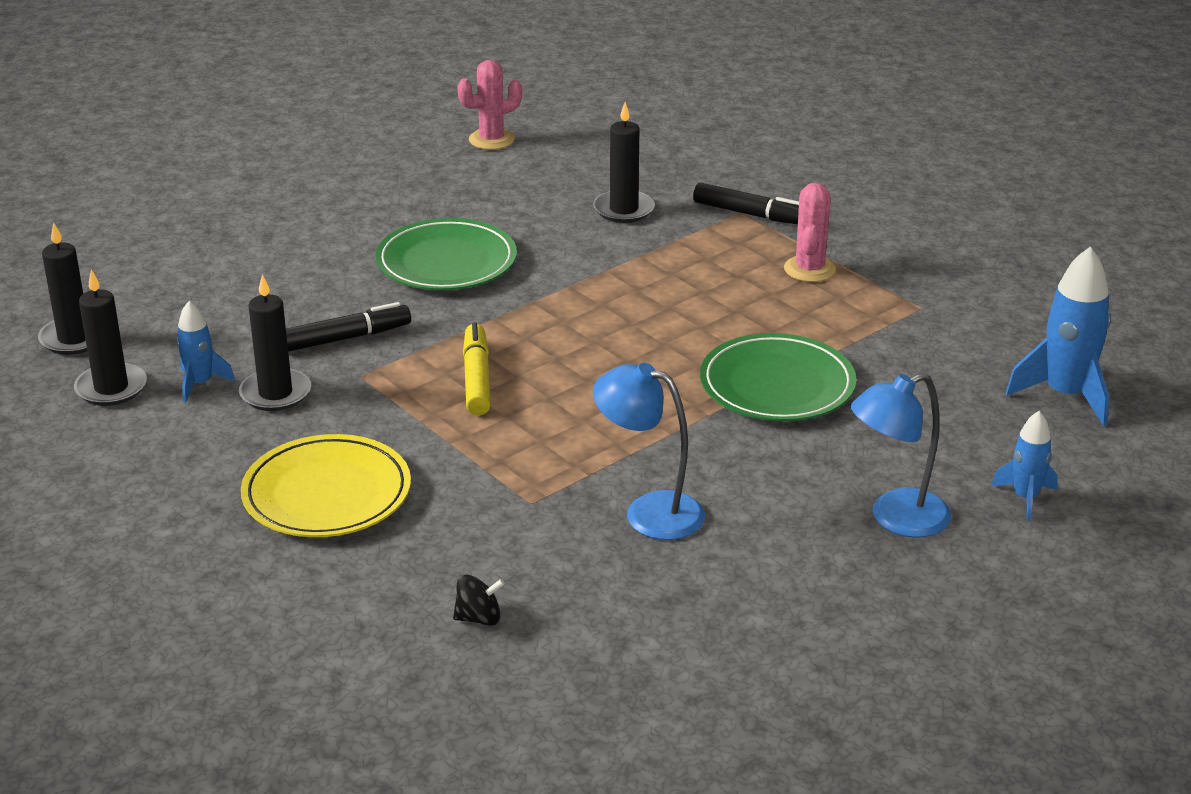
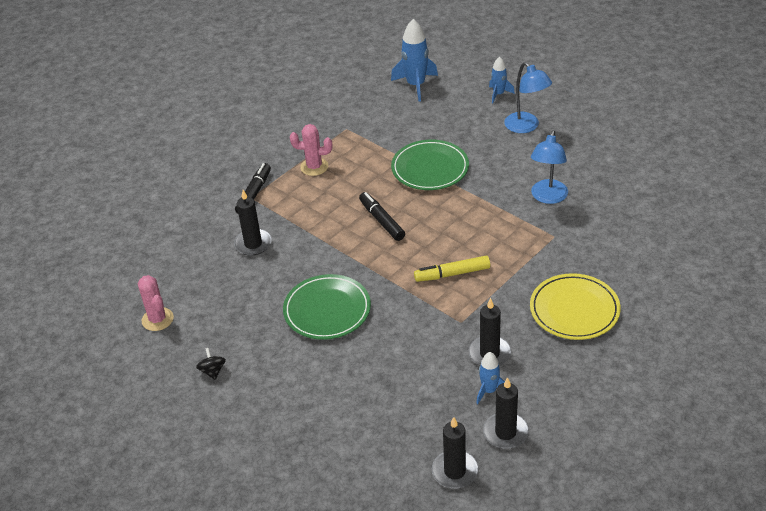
camera: 95 degrees left, 10 degrees up
(345, 338) = (424, 337): black marker -> black marker (382, 220)
(479, 618) = (646, 238): black spinning top -> black spinning top (212, 371)

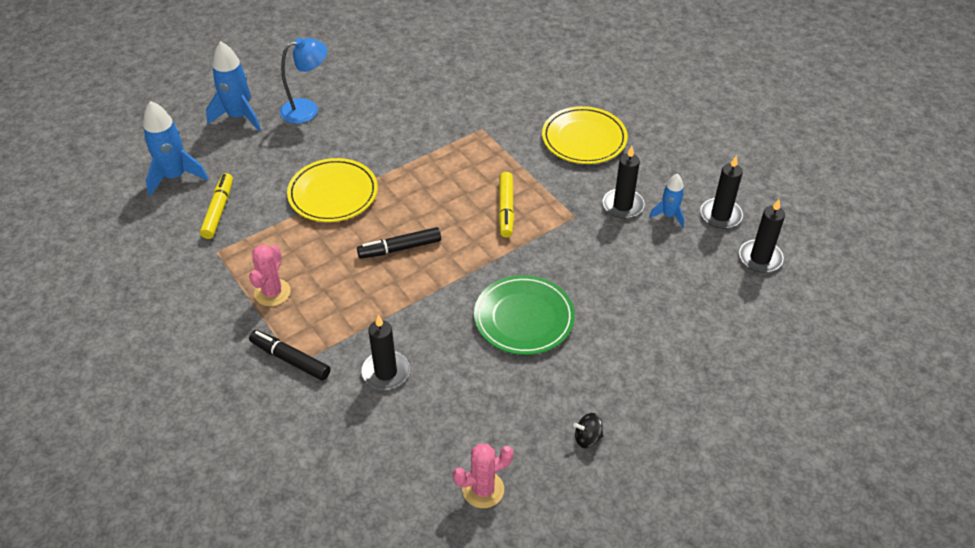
camera: 80 degrees left, 5 degrees up
(388, 116) = (219, 210): none -> yellow marker
(430, 168) = (333, 194): green plate -> yellow plate
(498, 94) = (239, 117): blue rocket -> blue rocket, size x1.74
(548, 197) = (424, 120): blue lamp -> none

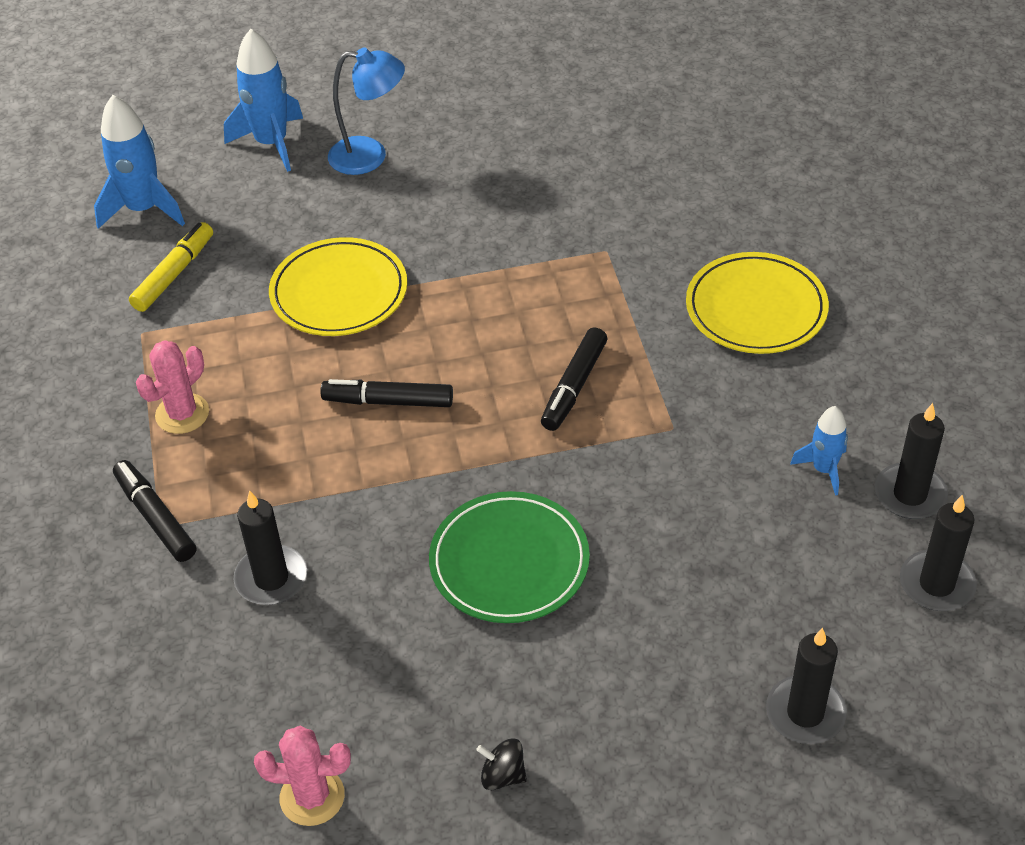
camera: 25 degrees right, 0 degrees up
(506, 209) = (574, 386): yellow marker -> black marker
(623, 205) = (758, 432): black candle -> black candle (805, 713)

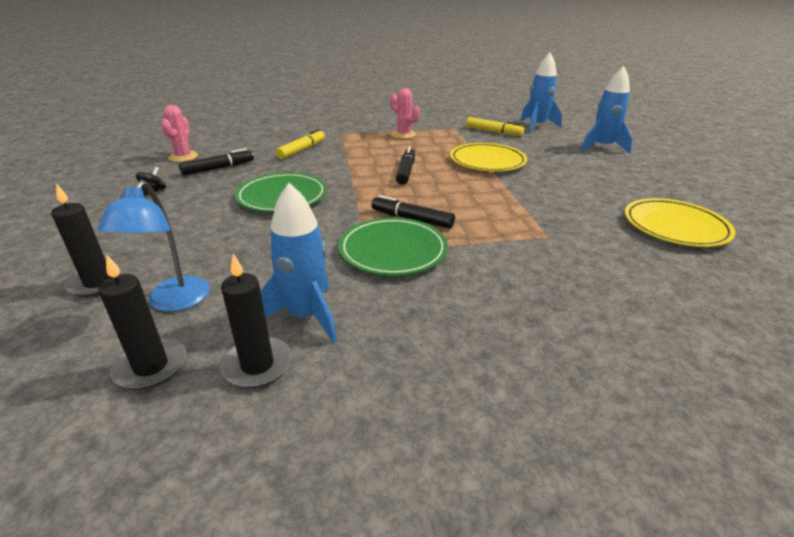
camera: 90 degrees right, 15 degrees down
(156, 517) = (346, 132): black marker -> black marker (218, 168)
(271, 578) = (302, 150): black candle -> yellow marker
(370, 156) = (606, 168): blue lamp -> blue lamp (173, 302)
(667, 402) = (393, 250): none -> green plate
(756, 308) = (497, 299): yellow plate -> yellow plate (675, 227)
(824, 469) = (306, 316): blue rocket -> blue rocket, size x1.74

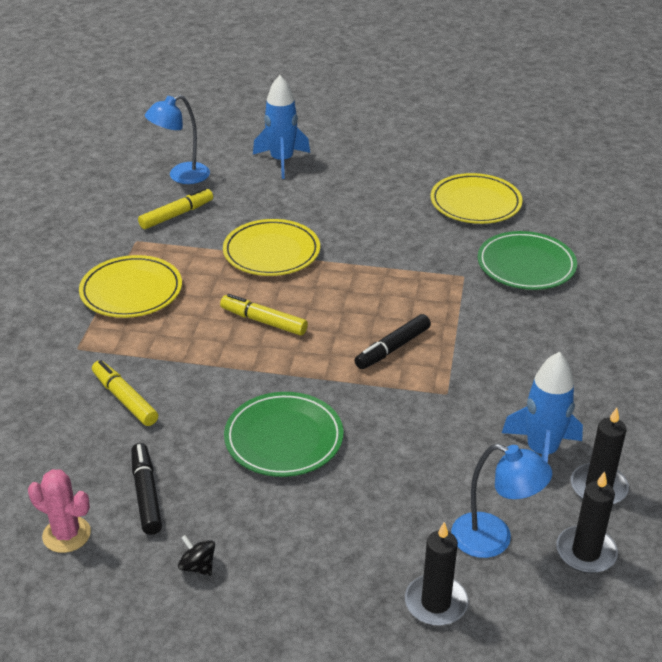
camera: 70 degrees left, 5 degrees up
(393, 250) = (451, 376): green plate -> green plate (526, 265)
(404, 135) = (131, 291): pink cactus -> yellow plate
(406, 171) = (263, 321): black marker -> yellow marker
(536, 126) = (181, 176): blue rocket -> blue lamp

